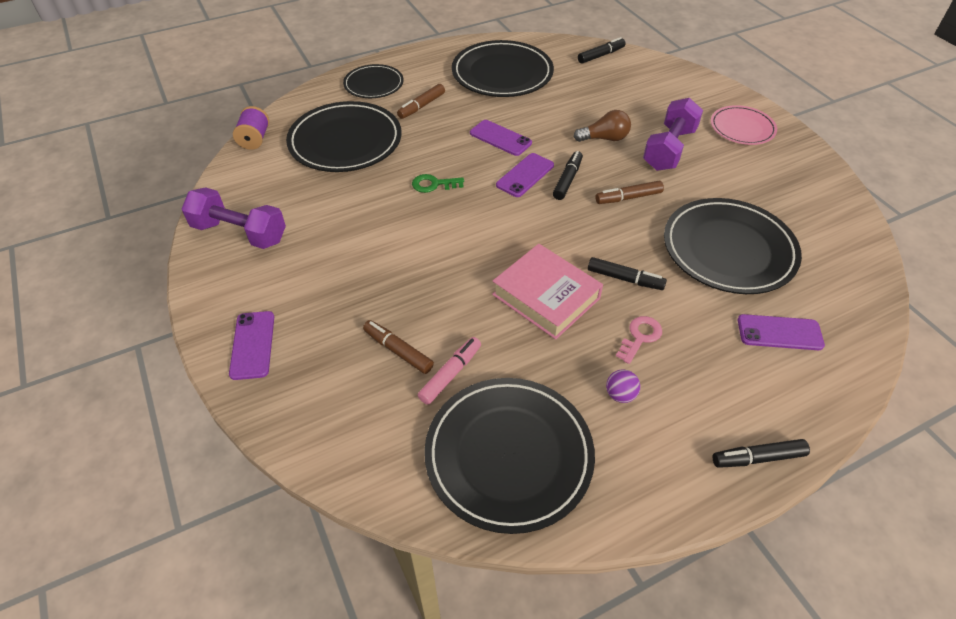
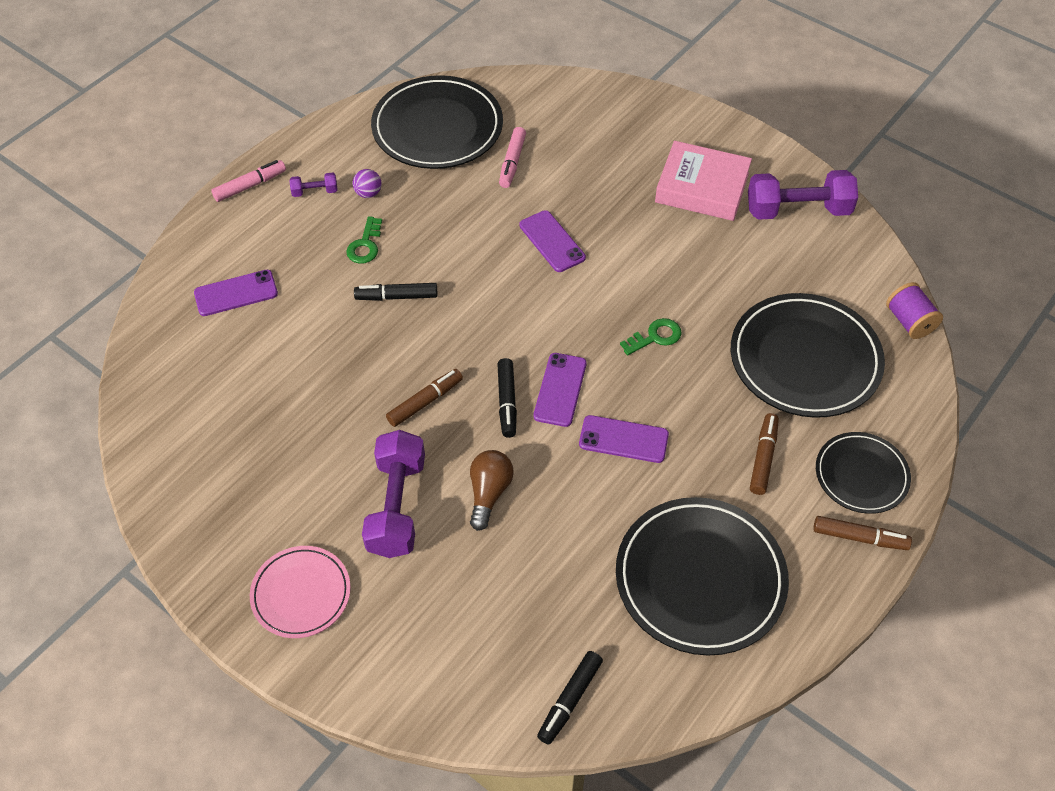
camera: 155 degrees right, 5 degrees up
(252, 345) = (685, 129): purple phone -> purple phone (552, 241)
(398, 351) = (566, 164): brown marker -> brown marker (859, 538)
(546, 296) = (465, 252): pink book -> pink book (702, 188)
(604, 138) = (489, 493): brown light bulb -> brown light bulb turned 135 degrees clockwise
(640, 337) = (365, 245): pink key -> green key
(680, 420) = (315, 192): none -> purple dumbbell
(728, 250) = (295, 370): black plate -> none
(757, 458) = (250, 186): black marker -> pink marker

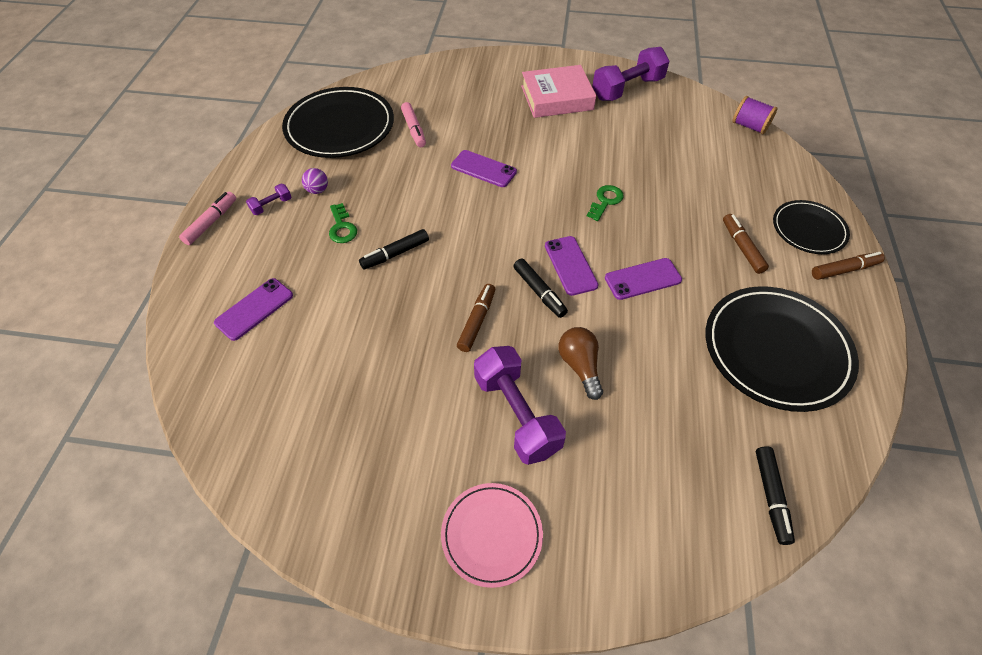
camera: 30 degrees left, 0 degrees up
(805, 359) = (711, 174): black plate -> none

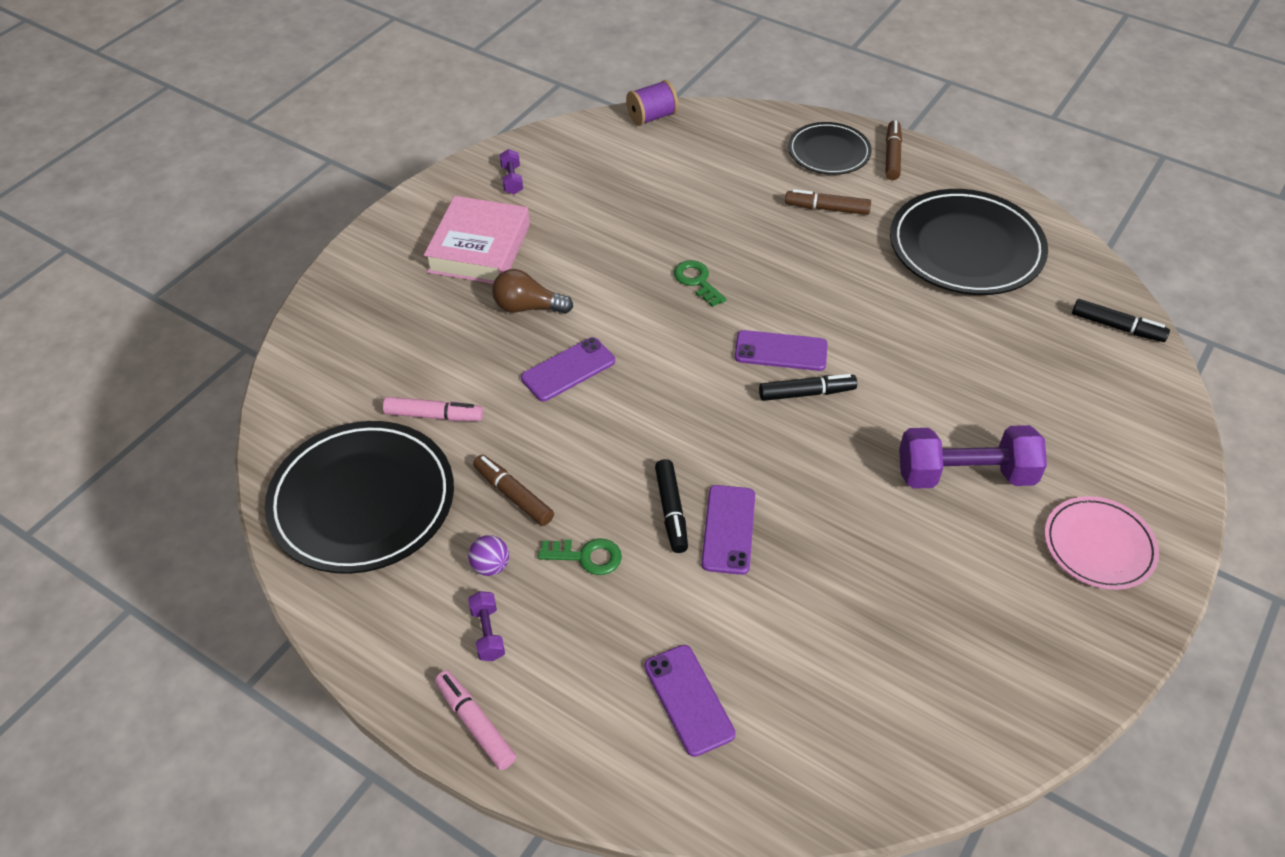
camera: 65 degrees left, 5 degrees down
(477, 321) = (823, 465): brown marker -> brown marker (513, 495)
(580, 366) = (924, 399): brown light bulb -> brown light bulb (527, 307)
(627, 89) = (512, 180): purple dumbbell -> purple dumbbell, size x0.46
(642, 279) = (831, 301): purple phone -> purple phone (728, 529)

